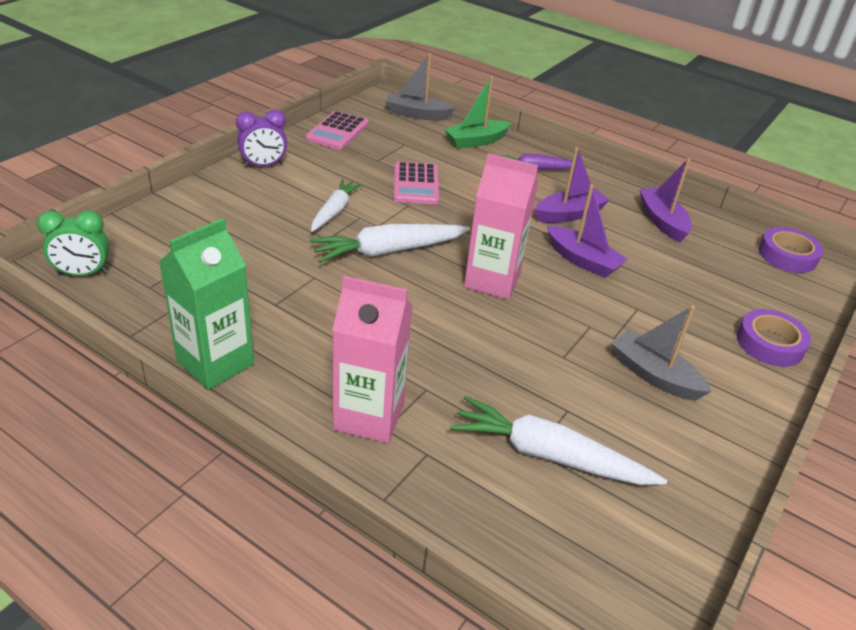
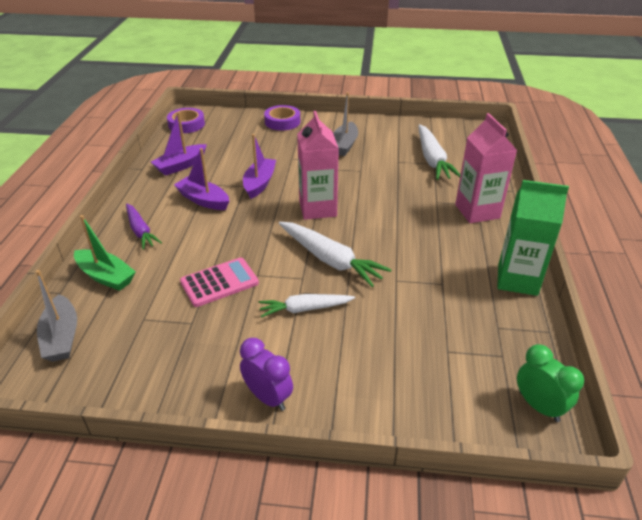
camera: 115 degrees left, 0 degrees up
(337, 131) = (147, 380): pink calculator -> none

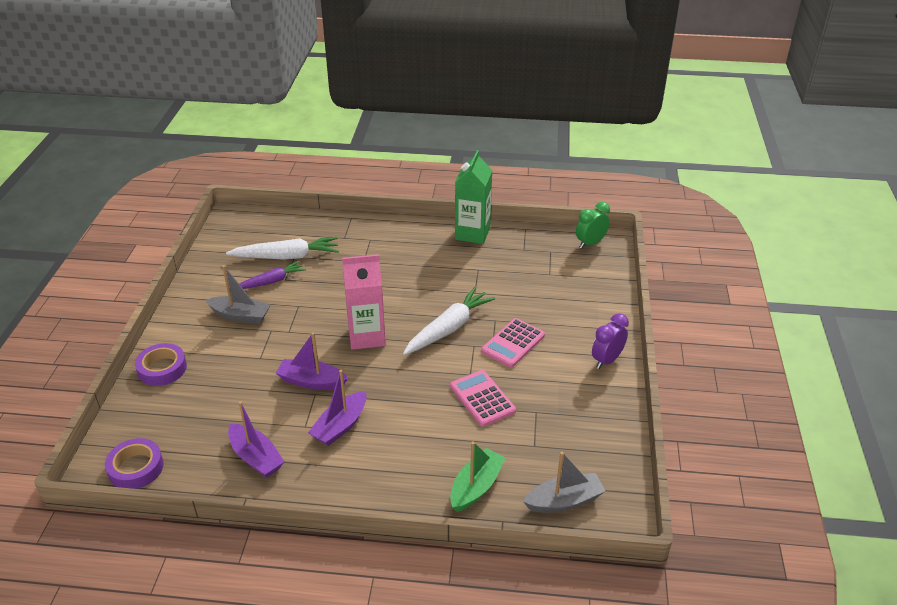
camera: 90 degrees left, 0 degrees up
(140, 231) = (397, 473): purple carrot -> purple carrot (271, 281)
(305, 309) = (513, 343): white carrot -> pink calculator
(477, 211) = (381, 240): pink carton -> none

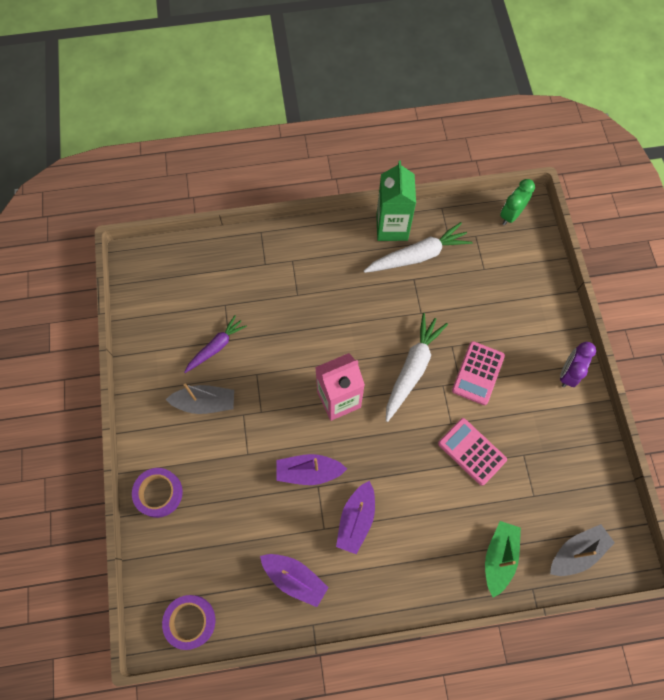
camera: 15 degrees left, 30 degrees up
(287, 257) = (217, 307): white carrot -> white carrot (418, 256)

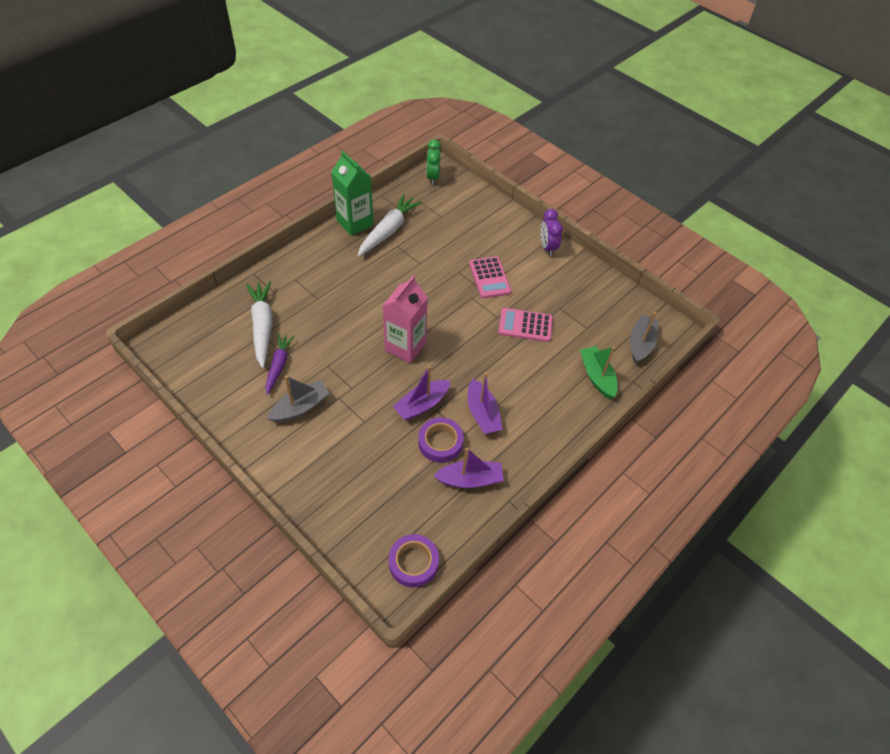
camera: 40 degrees left, 15 degrees down
(158, 493) = (312, 491): purple tape -> purple tape (440, 442)
(412, 369) = (442, 299): white carrot -> white carrot (262, 326)

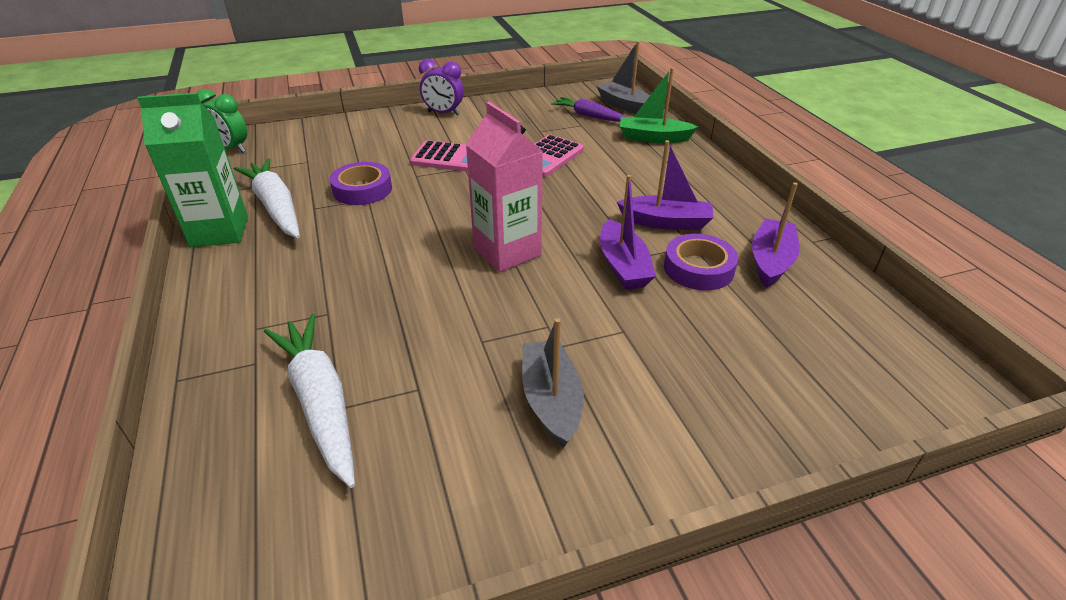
camera: 60 degrees left, 15 degrees down
(262, 326) = (320, 402): white carrot -> white carrot turned 45 degrees clockwise
(278, 366) = (434, 404): purple carrot -> purple carrot (589, 116)
(413, 563) = (908, 352): purple tape -> purple tape (362, 189)

